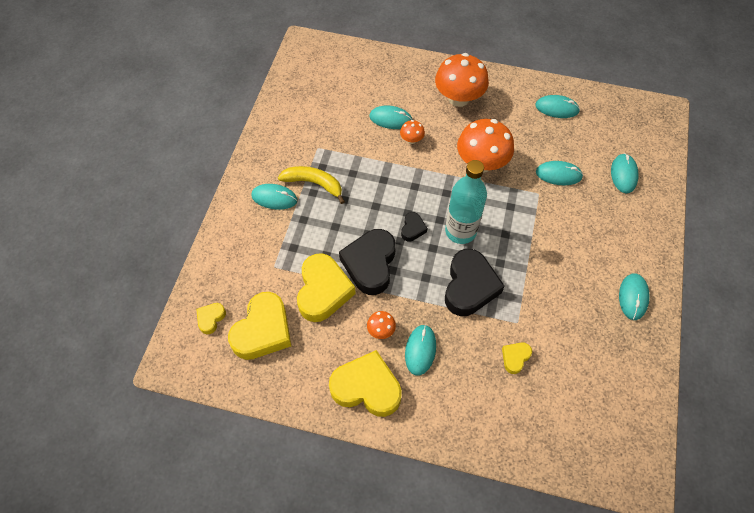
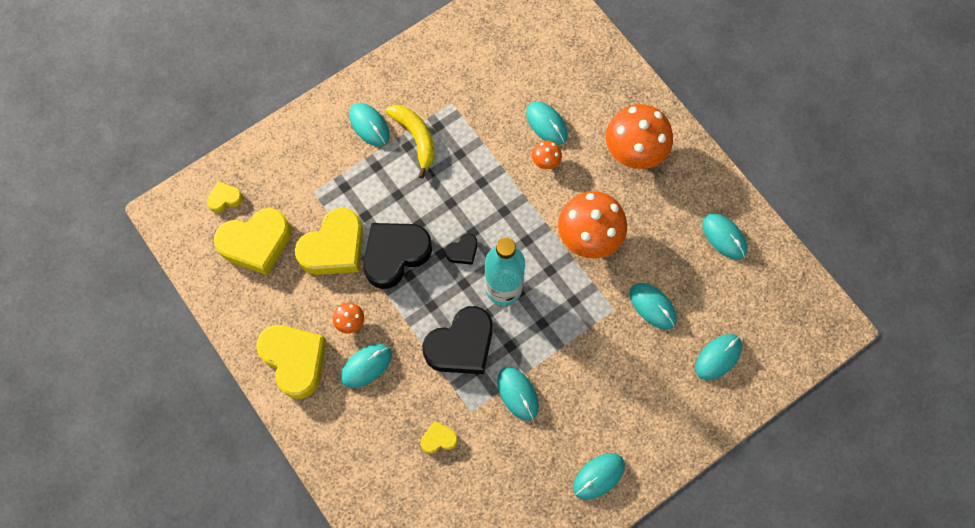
camera: 40 degrees right, 10 degrees up
(534, 287) = (517, 393): none -> turquoise mouse

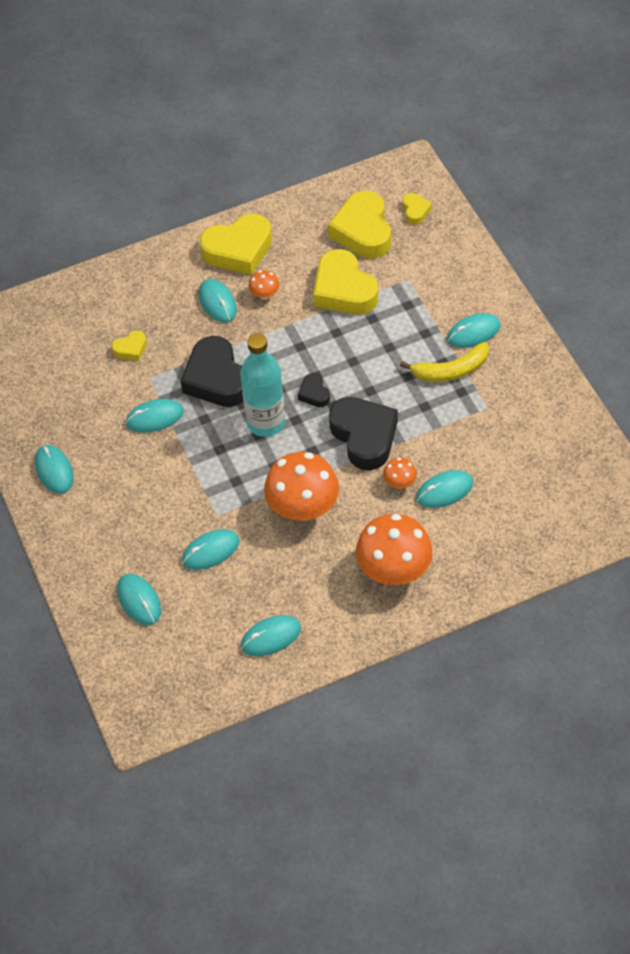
camera: 105 degrees right, 15 degrees down
(395, 255) = (324, 337): black heart -> black heart (364, 436)
(438, 439) = (131, 349): yellow heart -> yellow heart turned 60 degrees clockwise

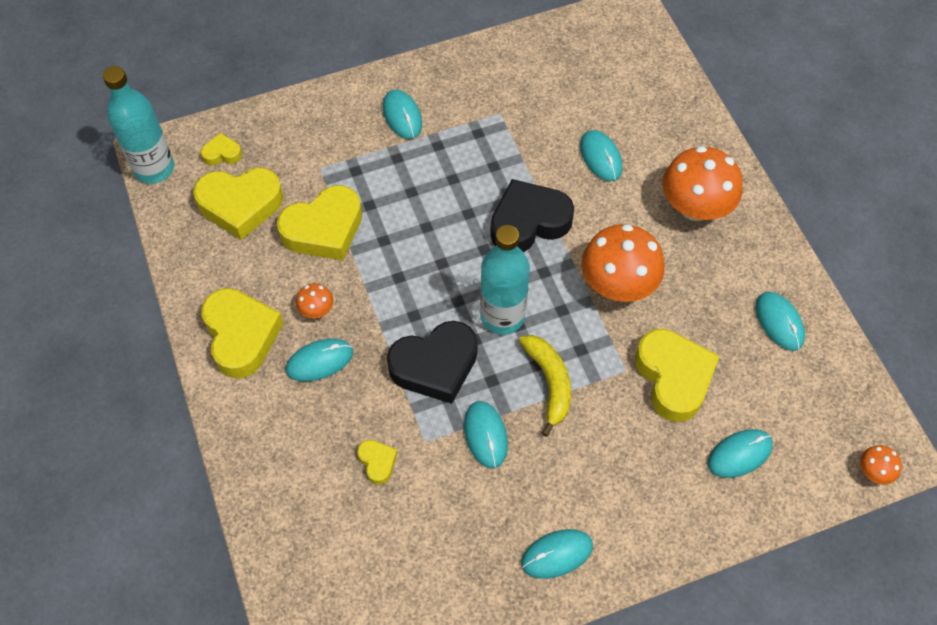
camera: 90 degrees left, 5 degrees up
(210, 551) = (673, 378): turquoise mouse -> yellow heart
(314, 393) = (467, 266): black heart -> none
(395, 169) = (154, 168): none -> turquoise bottle
(399, 482) = (589, 195): orange mushroom -> orange mushroom (874, 471)
(450, 370) = (449, 139): yellow banana -> yellow banana (549, 383)

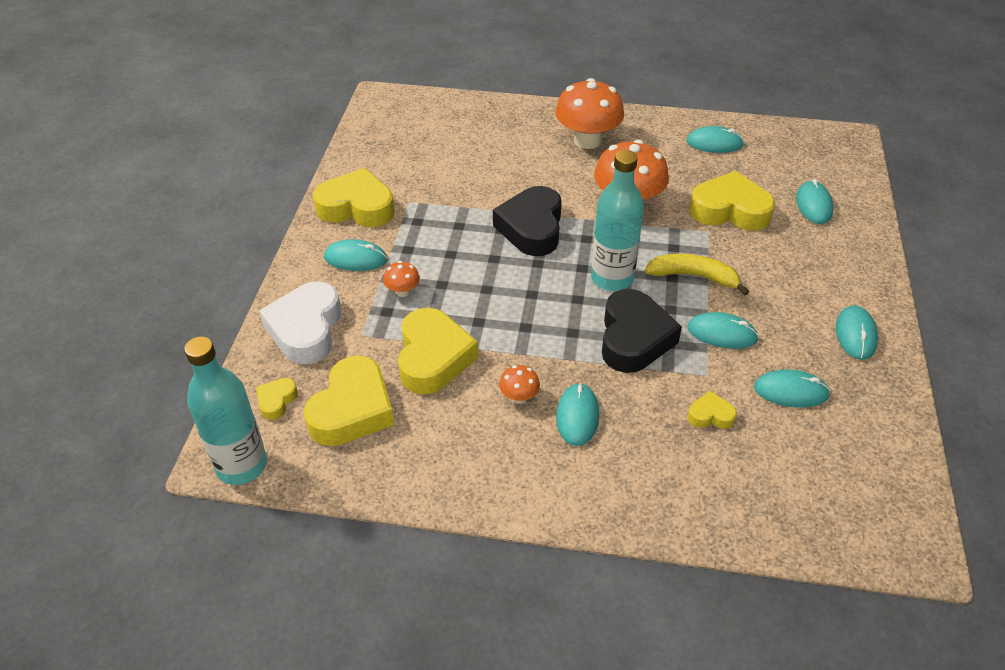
camera: 60 degrees left, 15 degrees down
(241, 336) = (507, 467): yellow heart -> yellow heart (356, 207)
(303, 129) = (306, 329): none -> white heart
(601, 157) = (502, 166): turquoise mouse -> turquoise mouse (791, 391)
(874, 471) = (858, 152): orange mushroom -> orange mushroom (402, 291)

